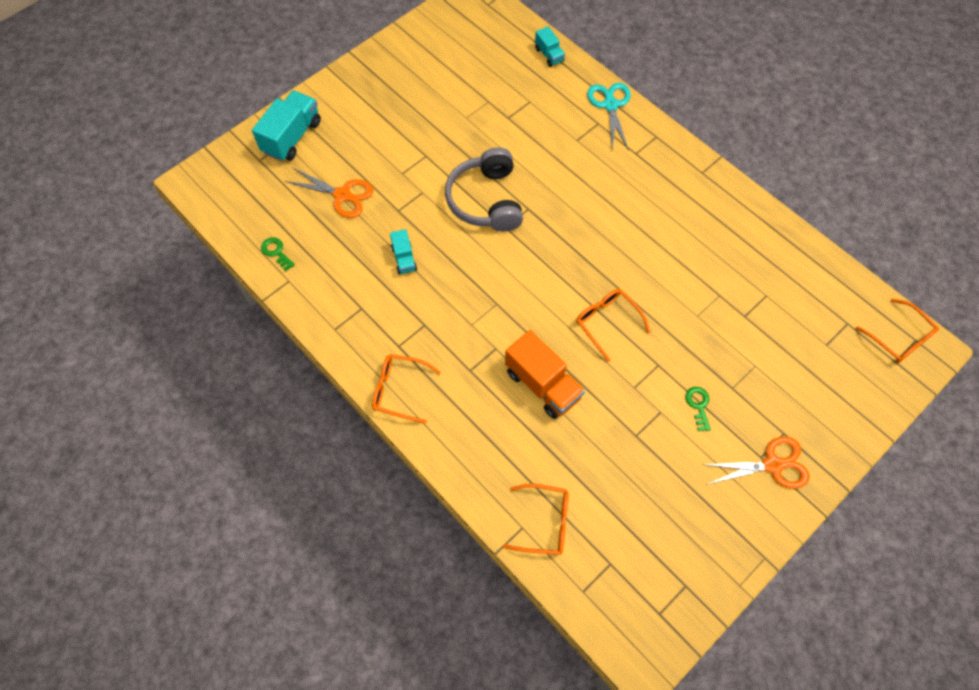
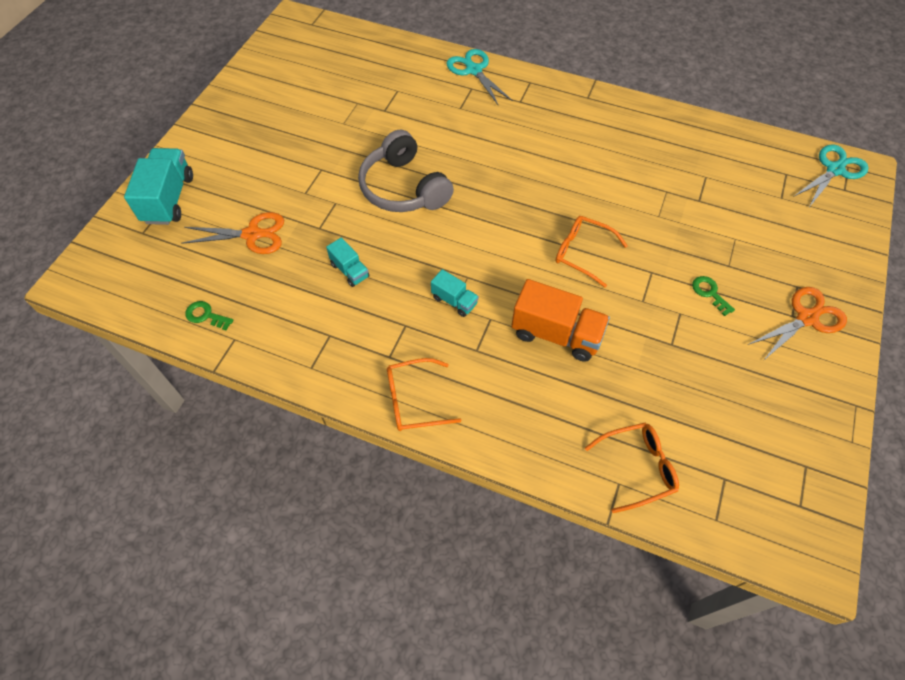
camera: 25 degrees left, 5 degrees down
(549, 55) = (393, 47): turquoise truck -> turquoise truck (454, 301)
(899, 338) = (834, 170): orange glasses -> turquoise scissors

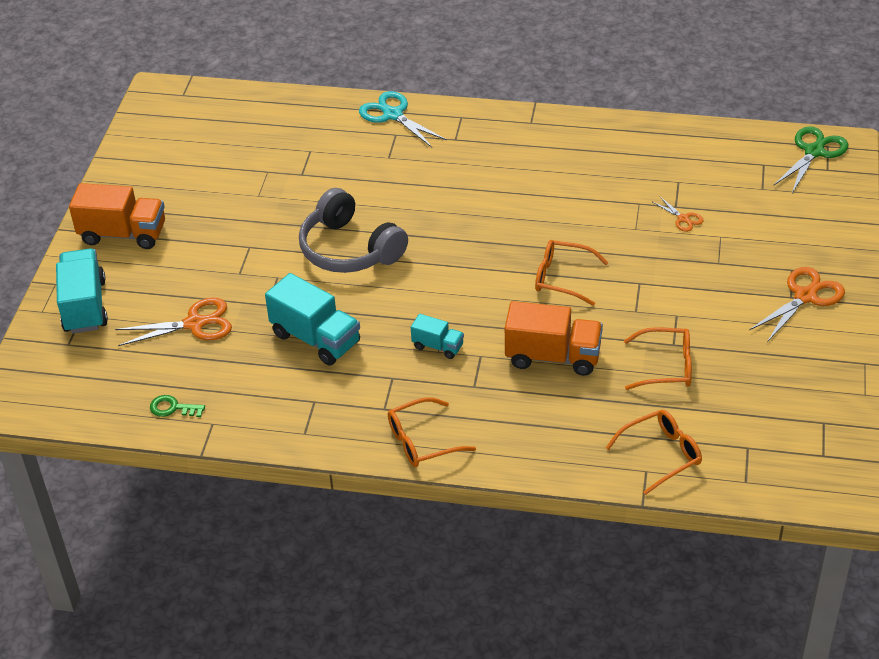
camera: 10 degrees left, 15 degrees down
(223, 138) = (123, 234): none -> orange truck
(350, 270) = (316, 339): turquoise truck -> turquoise truck, size x1.86
(661, 367) = (667, 366): none -> orange glasses
(704, 214) = (683, 219): none -> orange scissors
(709, 293) = (703, 291): green key -> none
(834, 170) = (814, 152): turquoise scissors -> green scissors

